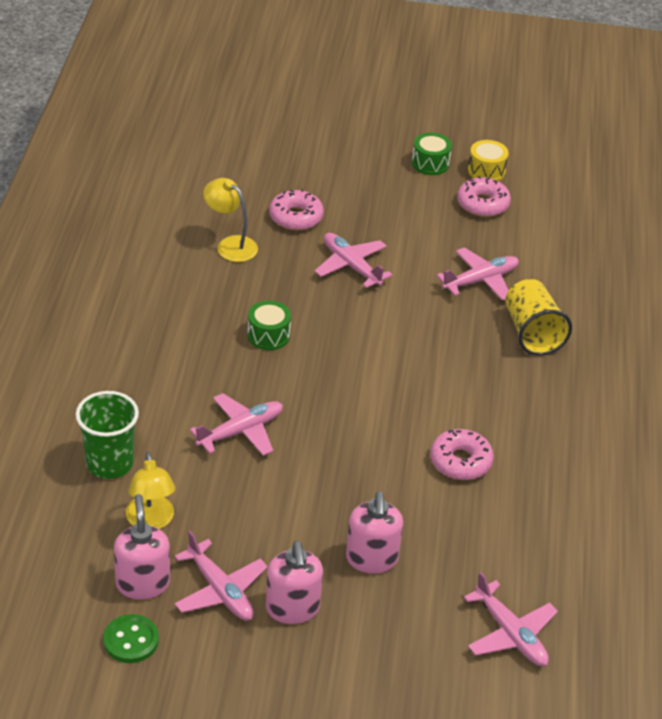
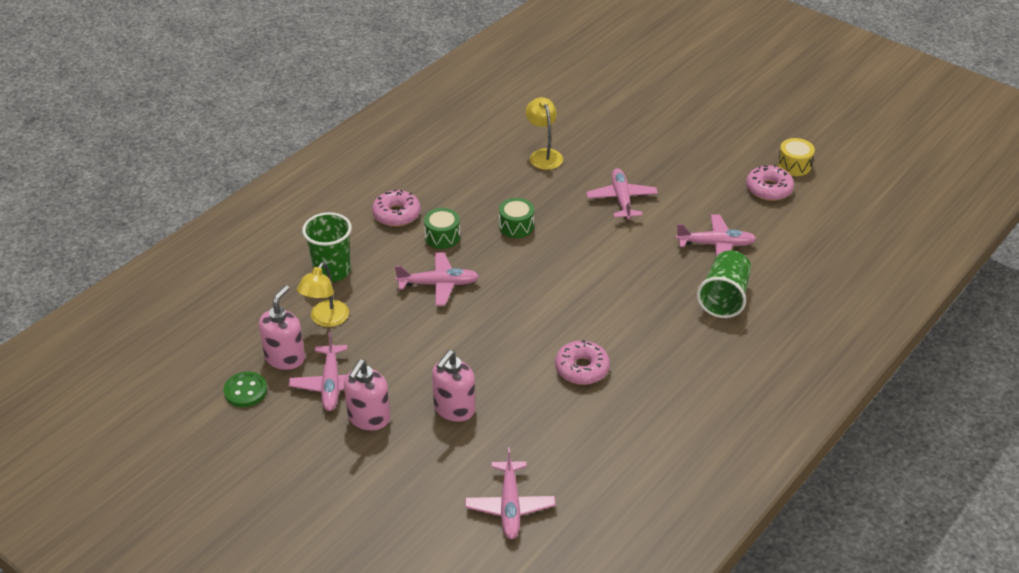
camera: 35 degrees right, 0 degrees up
(296, 217) = (609, 151): pink donut -> pink donut (396, 214)
(430, 163) = (751, 146): green drum -> green drum (442, 237)
(532, 333) = (724, 297): yellow cup -> green cup

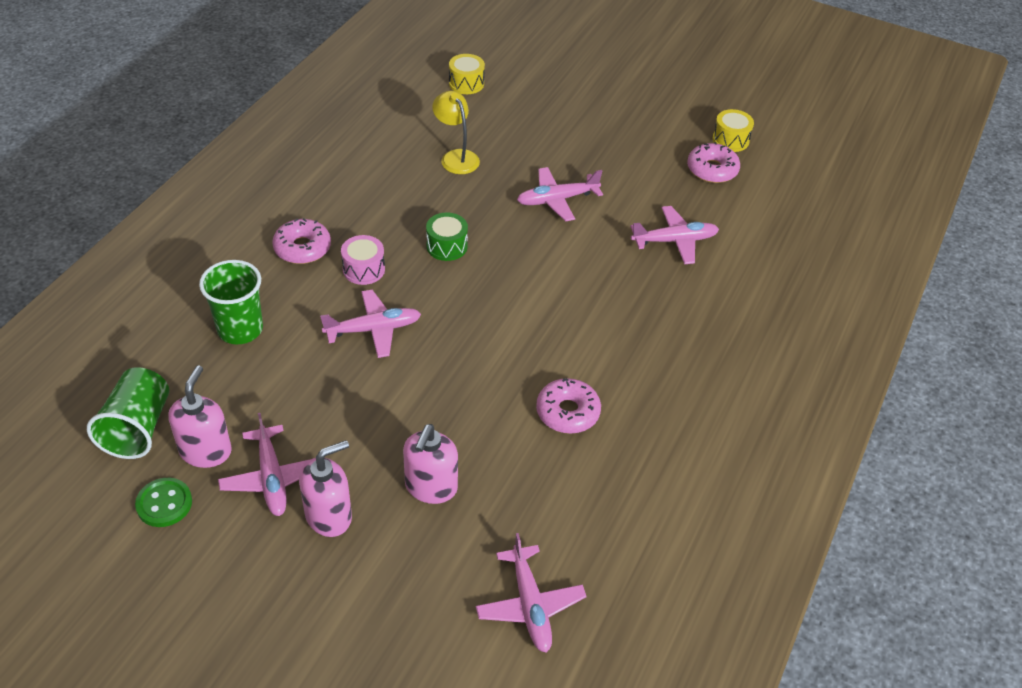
camera: 15 degrees left, 5 degrees up
(326, 319) = (246, 393): yellow lamp -> none
(368, 418) = (329, 516): pink soap dispenser -> pink soap dispenser turned 135 degrees counterclockwise
(442, 237) = (364, 269): green drum -> pink drum
(569, 94) = (466, 83): none -> yellow drum
(621, 199) = (557, 200): pink plane -> pink plane turned 90 degrees counterclockwise
(724, 297) = (701, 302): green cup -> green cup (138, 428)

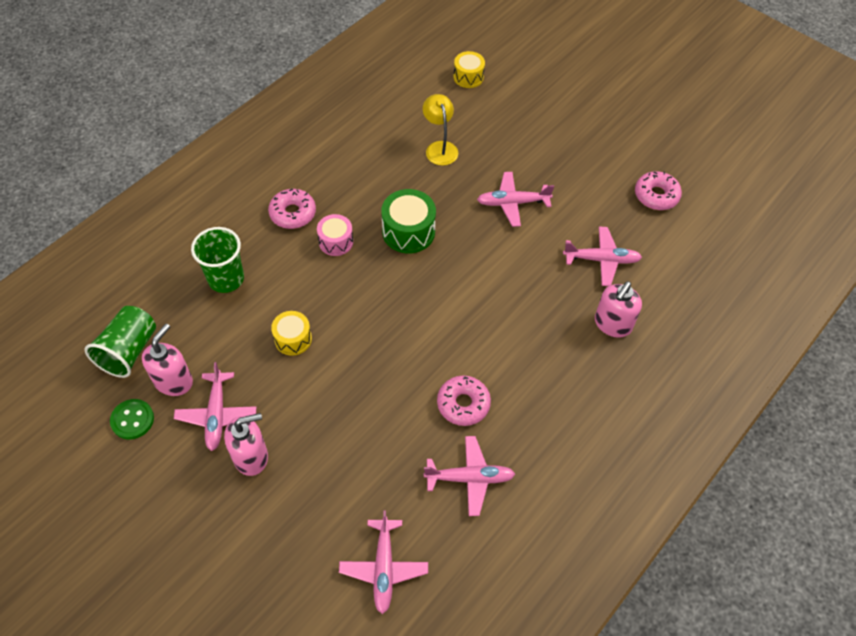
camera: 15 degrees right, 10 degrees up
(373, 329) = (329, 298): pink plane -> pink plane (470, 478)
(431, 487) = (335, 448): pink soap dispenser -> pink soap dispenser (612, 324)
(447, 246) = (408, 232): green drum -> green drum, size x1.54
(730, 140) = (682, 168): yellow drum -> yellow drum (293, 339)

